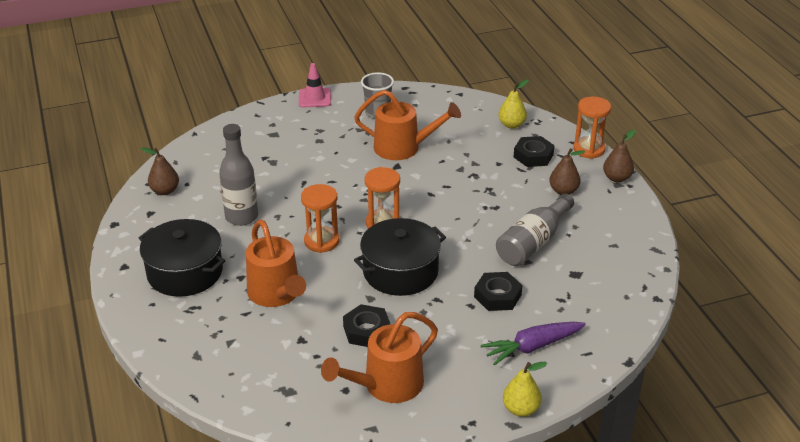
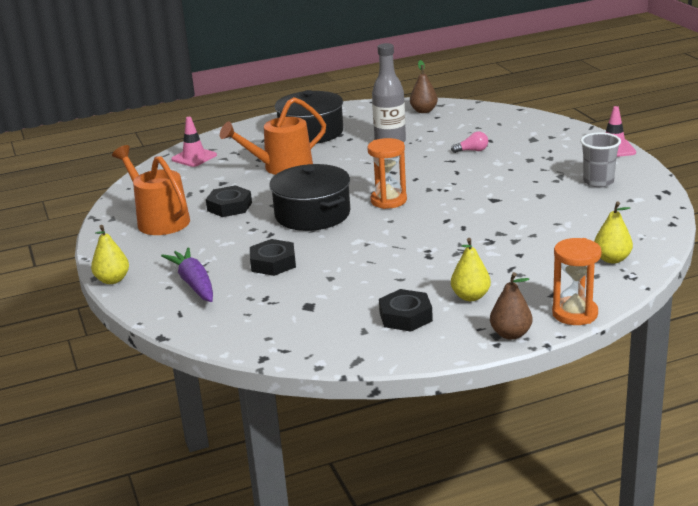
camera: 90 degrees right, 10 degrees down
(216, 368) = (194, 157): none -> pink traffic cone
(286, 169) = (472, 150): none -> pink light bulb
(321, 241) = (357, 177): orange hourglass -> none
(403, 148) = (532, 200): orange watering can -> none
(533, 156) = (544, 275): black nut -> black nut (405, 316)
(533, 242) = (364, 280): grey bottle -> none
(563, 191) = (470, 296): brown pear -> yellow pear

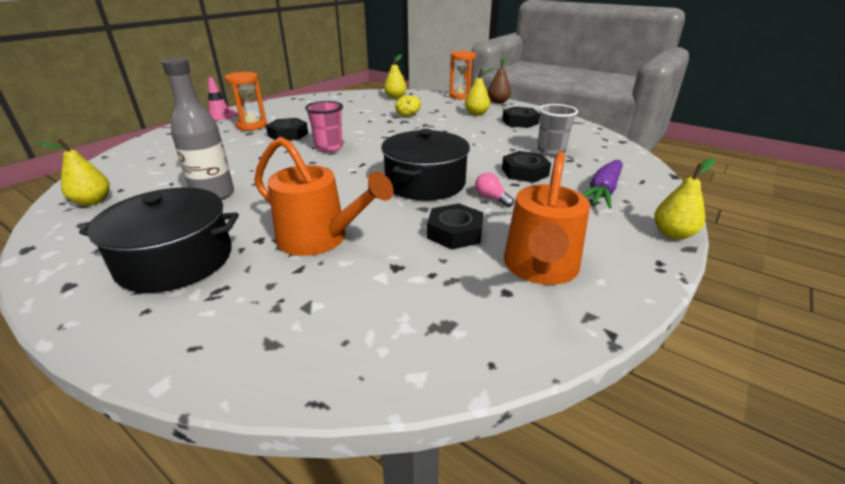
camera: 125 degrees left, 5 degrees up
(194, 157) = (317, 346): pink traffic cone -> none
(388, 201) = (368, 161): orange hourglass -> orange hourglass (252, 126)
(424, 111) = (92, 201): brown pear -> yellow pear
(444, 189) = (329, 147): none -> pink cup
(472, 150) = (232, 154): pink light bulb -> pink light bulb (491, 198)
(505, 175) = (288, 134): none -> black nut
(509, 248) = (408, 116): none -> yellow egg
(598, 182) = (286, 111): grey cup -> grey cup (551, 151)

